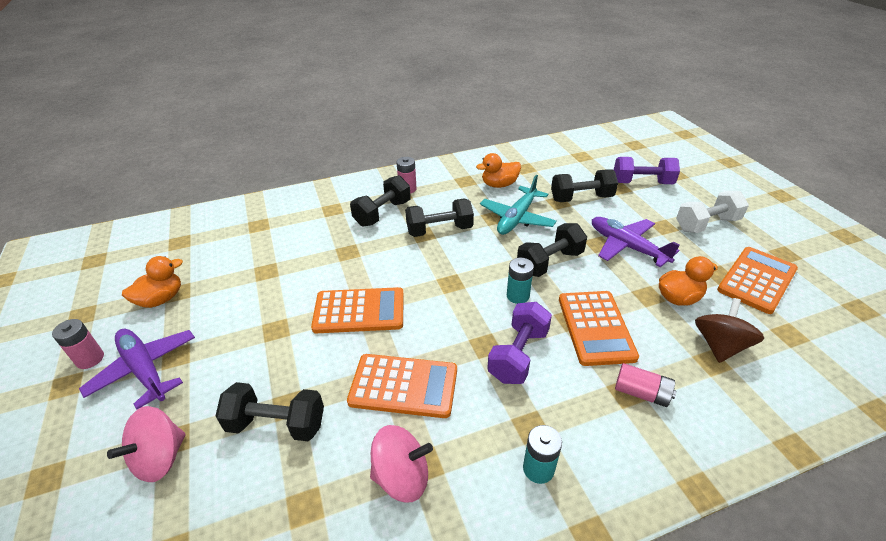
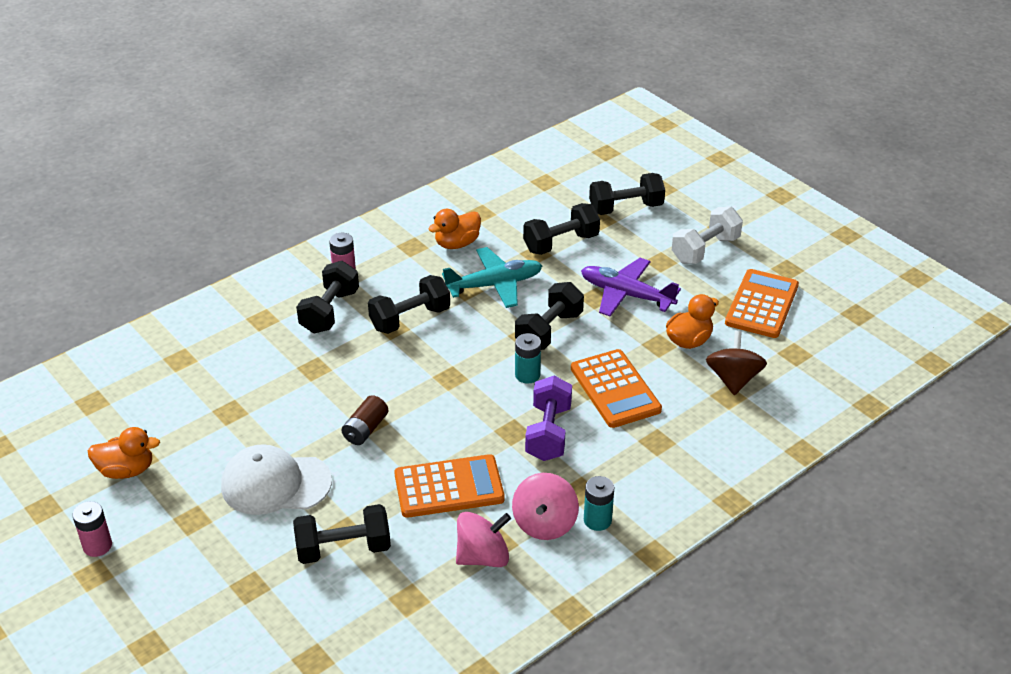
camera: 20 degrees left, 0 degrees up
(145, 370) = (169, 540): purple plane -> none
(160, 458) = (249, 603): pink spinning top -> pink spinning top (544, 523)
(161, 299) = (126, 470): orange duck -> orange duck turned 60 degrees clockwise
(260, 341) = (275, 484): none -> white cap
(359, 311) = (365, 429): orange calculator -> brown battery
(517, 218) = (494, 285): turquoise plane -> turquoise plane turned 120 degrees counterclockwise
(641, 393) = (670, 438): pink battery -> none
(642, 183) = (626, 208): purple dumbbell -> black dumbbell

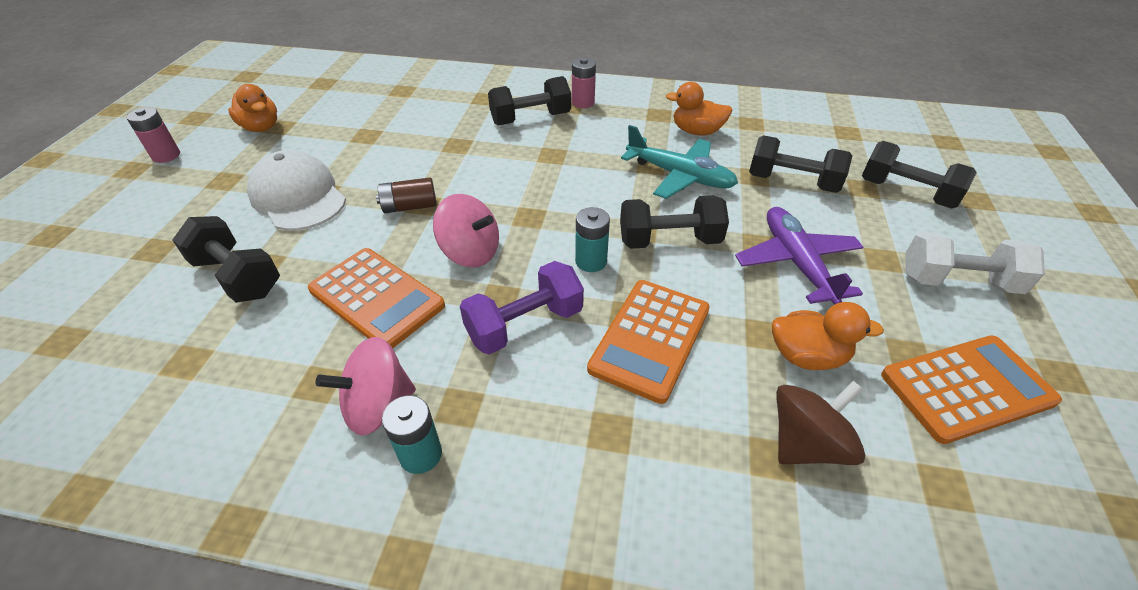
camera: 50 degrees right, 5 degrees up
(410, 319) = (574, 157): black dumbbell -> none
(483, 556) = (287, 383): pink spinning top -> pink spinning top (470, 252)

